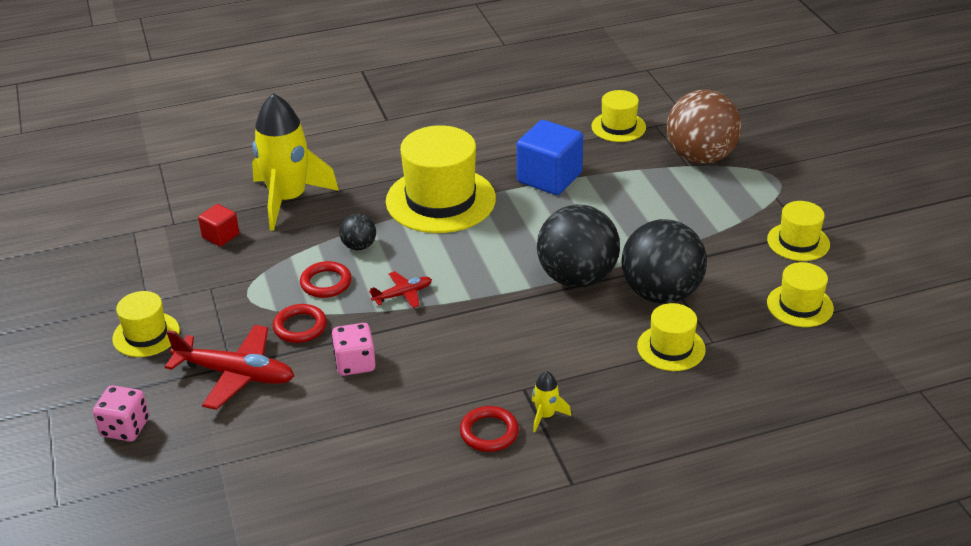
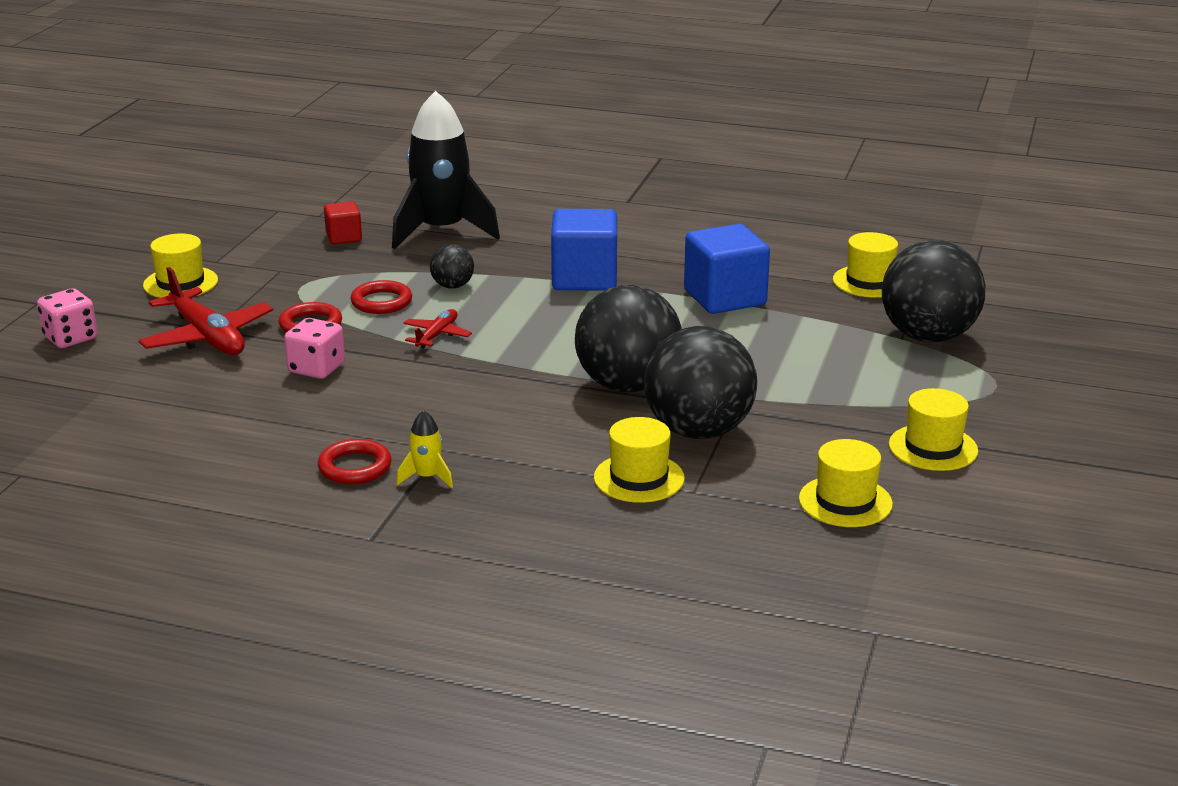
camera: 35 degrees right, 10 degrees down
(288, 199) = (442, 231): yellow rocket -> black rocket
(402, 294) = (437, 335): red plane -> red plane turned 75 degrees counterclockwise
(440, 200) = (584, 278): yellow hat -> blue cube
(700, 157) = (928, 336): brown ball -> black ball

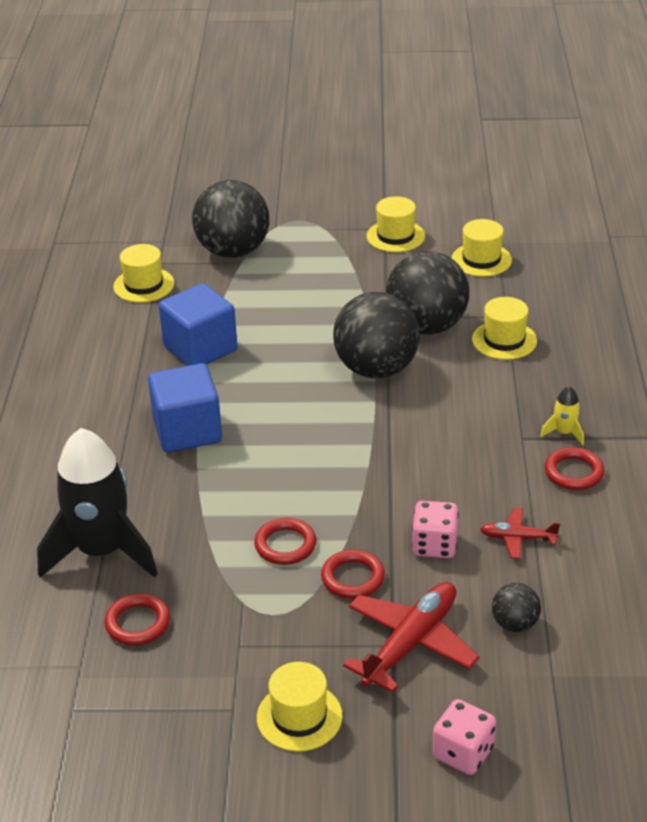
camera: 105 degrees left, 10 degrees up
(344, 237) = (138, 623): red cube -> red ring
(437, 335) = (338, 490): red plane -> red plane (518, 538)
(452, 286) = (233, 508): black ball -> black ball (515, 624)

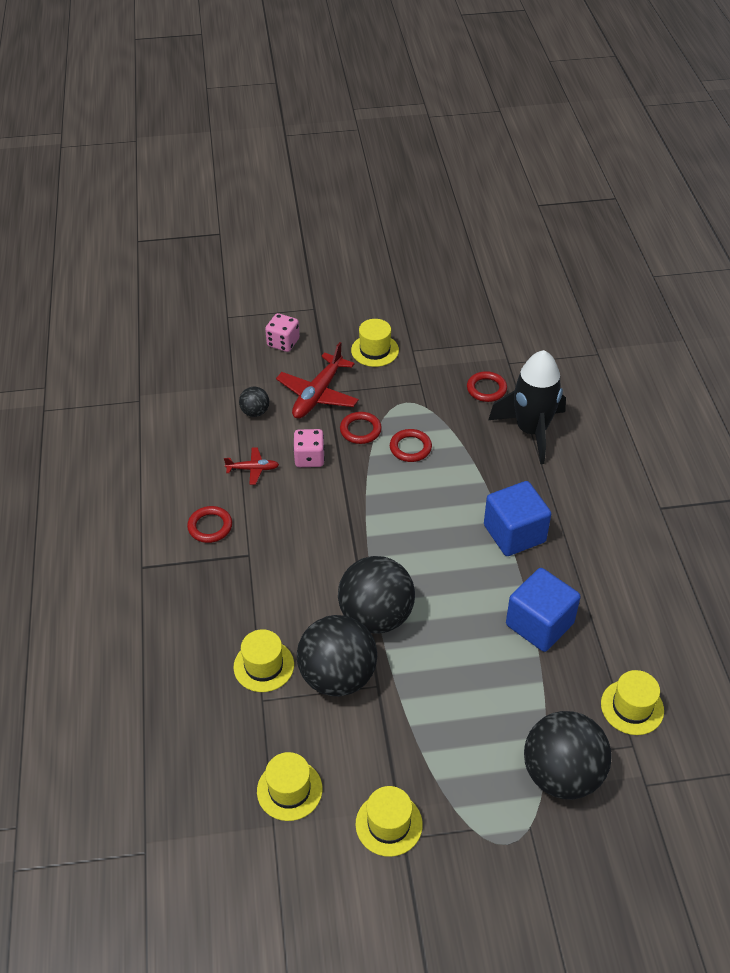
camera: 170 degrees right, 10 degrees up
(564, 433) = (215, 563): yellow rocket -> none

